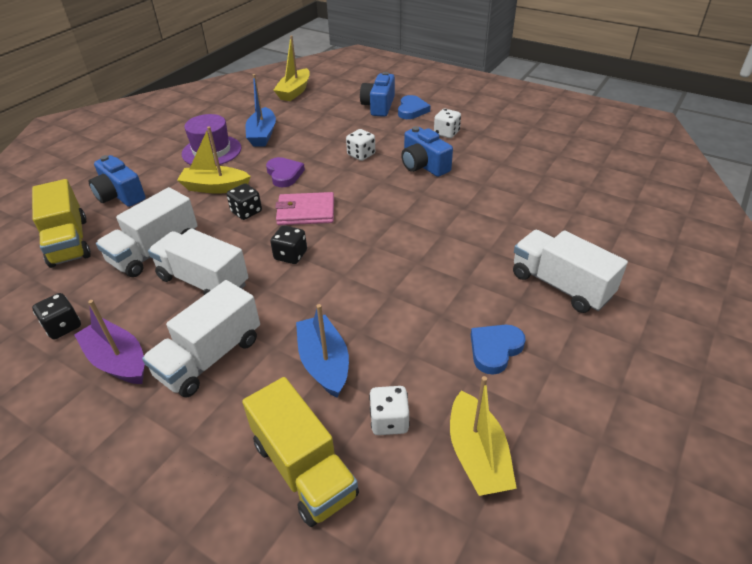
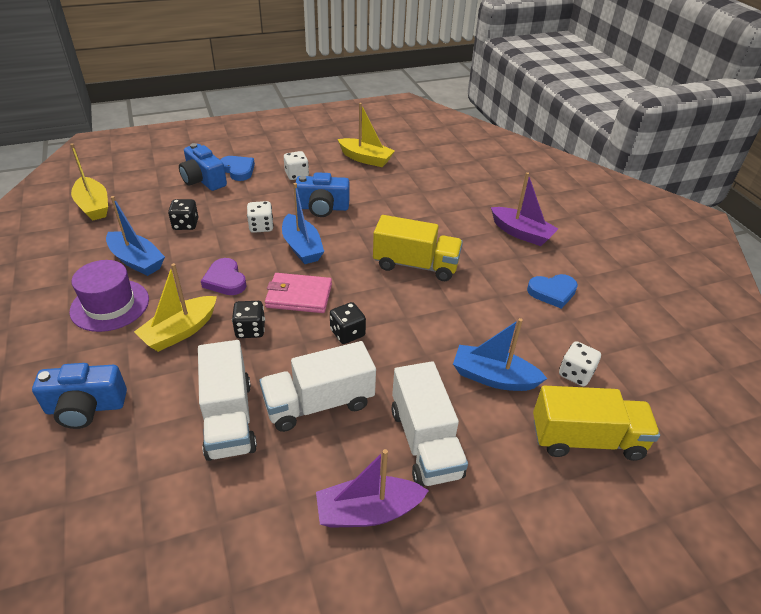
camera: 55 degrees left, 0 degrees up
(63, 327) = (270, 541): black dice -> black dice (185, 224)
(69, 242) = (117, 486): yellow truck -> yellow truck (415, 265)
(284, 174) = (225, 280): purple heart -> purple heart turned 135 degrees counterclockwise
(306, 212) = (299, 296): pink wallet -> pink wallet turned 60 degrees clockwise
(362, 183) = (302, 247): none -> blue boat
(477, 455) = (632, 350): yellow boat -> yellow boat (366, 159)
(495, 349) = (552, 292): blue heart -> blue heart turned 90 degrees counterclockwise
(560, 285) = (521, 233): white truck -> purple boat

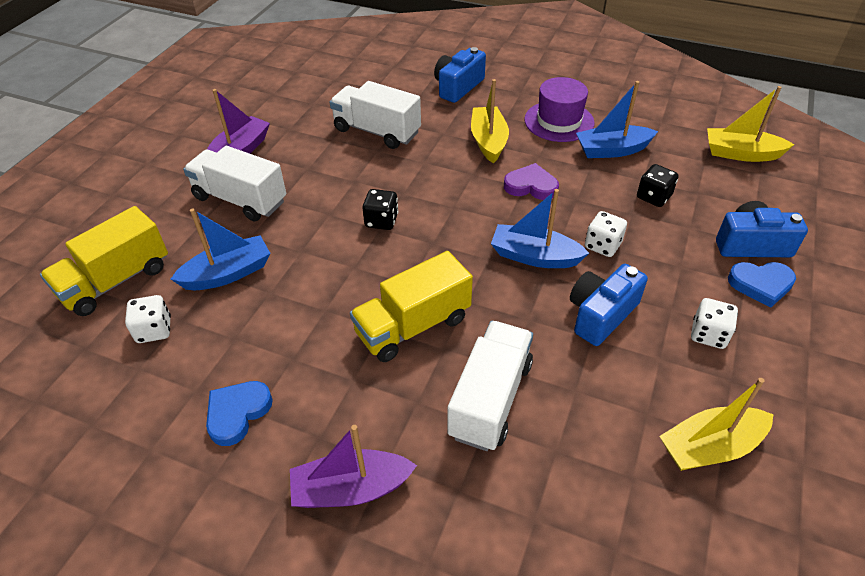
camera: 135 degrees right, 5 degrees up
(250, 330) = (450, 173): black dice -> none
(299, 296) = (461, 217): pink wallet -> none
(319, 403) = (336, 171): white truck -> white truck (490, 399)

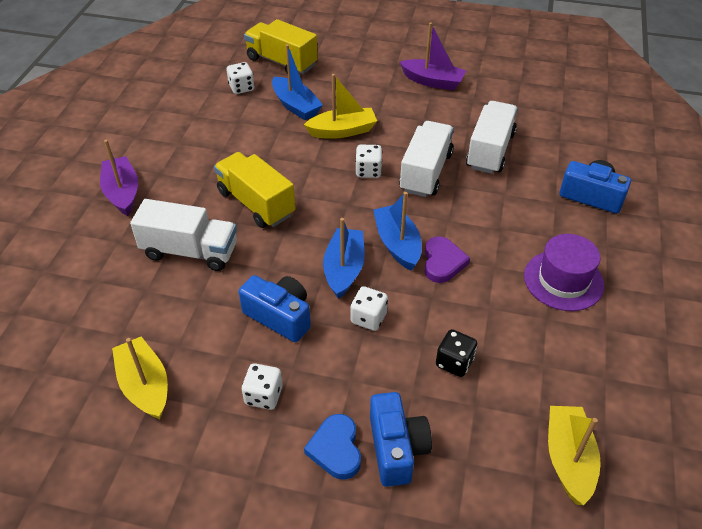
camera: 80 degrees right, 0 degrees up
(237, 413) = (178, 136): blue heart -> none
(240, 199) = (374, 94): white truck -> white truck (426, 172)
(381, 221) = (368, 171): black dice -> white dice
(488, 141) = (504, 227): yellow boat -> yellow boat (342, 131)
(612, 150) = (526, 327): blue boat -> blue boat (397, 244)

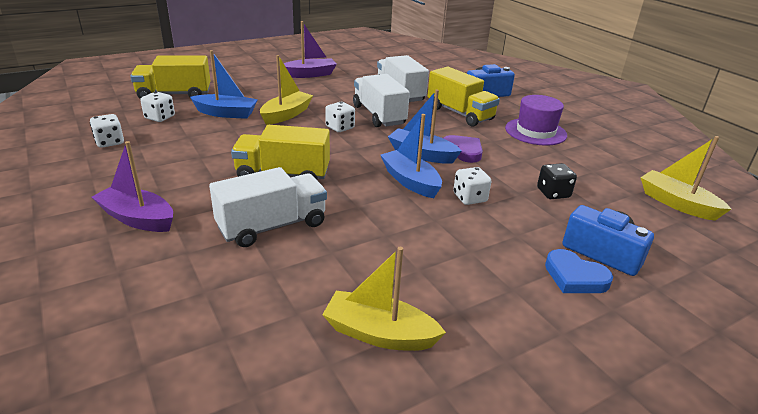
camera: 45 degrees left, 15 degrees down
(263, 395) = (480, 278): white dice -> white dice (110, 142)
(280, 316) = (411, 228): blue camera -> none
(514, 211) = (460, 114): none -> yellow truck

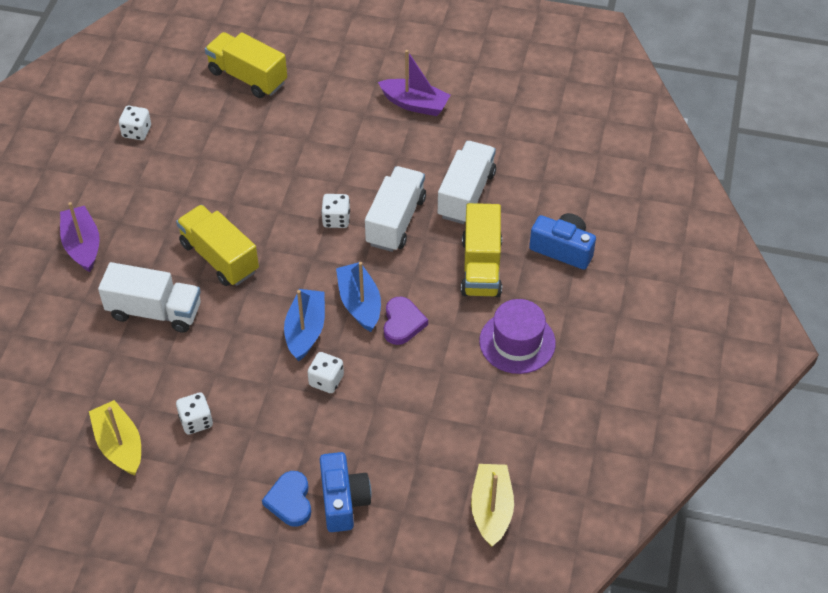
camera: 45 degrees right, 20 degrees up
(160, 117) = (203, 113): white dice -> white dice (196, 421)
(226, 113) = (262, 137): blue boat -> none
(286, 115) = (311, 170): yellow boat -> none
(553, 193) = (402, 423): black dice -> none

